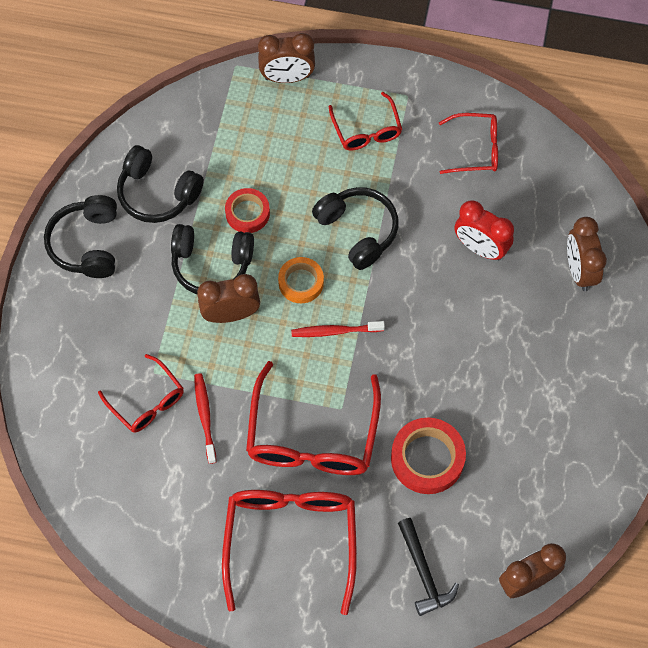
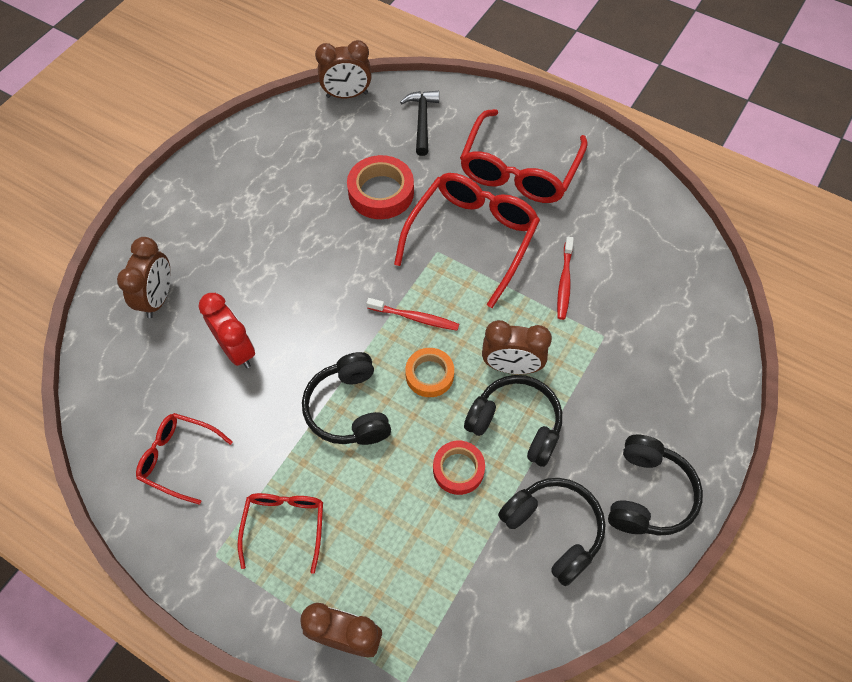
camera: 160 degrees left, 5 degrees down
(147, 401) = (616, 312): red glasses -> none

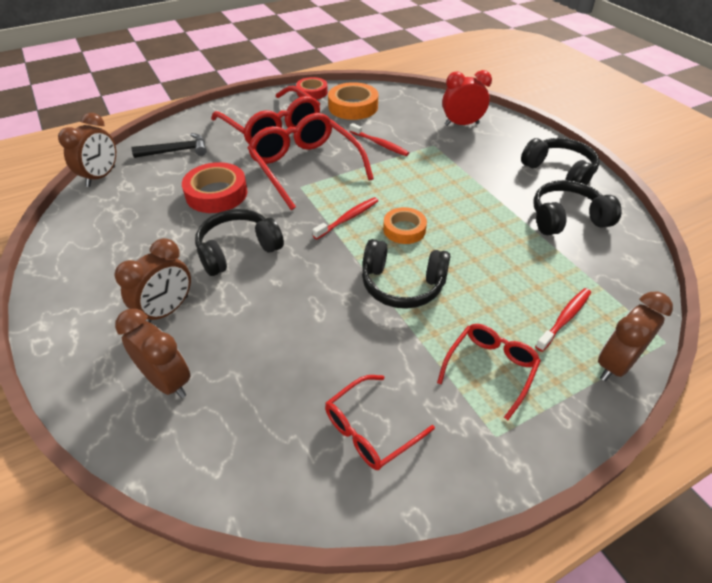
camera: 60 degrees left, 15 degrees down
(237, 350) = (284, 338): red clock -> red clock (461, 124)
(284, 525) = (490, 369): red glasses -> red glasses turned 90 degrees clockwise
(384, 572) = (564, 318): none -> red toothbrush
(422, 120) = (176, 151): black hammer -> black hammer turned 135 degrees clockwise
(458, 469) = (495, 245): red tape -> red tape (312, 92)
(511, 366) = (427, 189): brown clock -> brown clock (167, 310)
(516, 424) = (475, 204): black headphones -> black headphones (238, 250)
(621, 218) = (353, 107): none -> orange tape

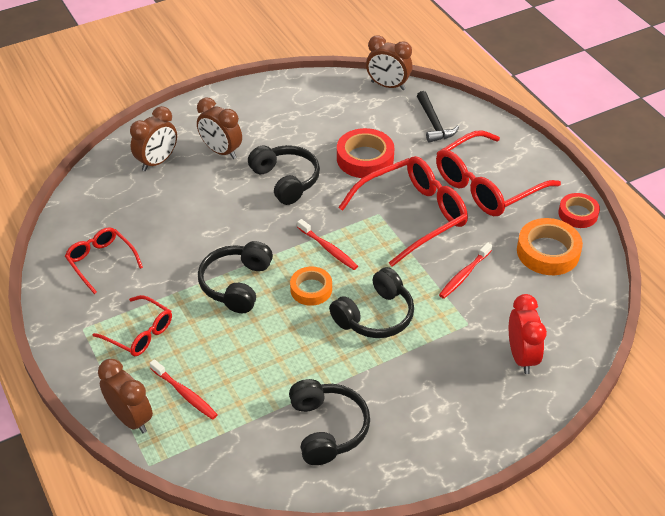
camera: 90 degrees right, 0 degrees up
(559, 171) = (420, 442): black headphones -> black headphones (375, 316)

